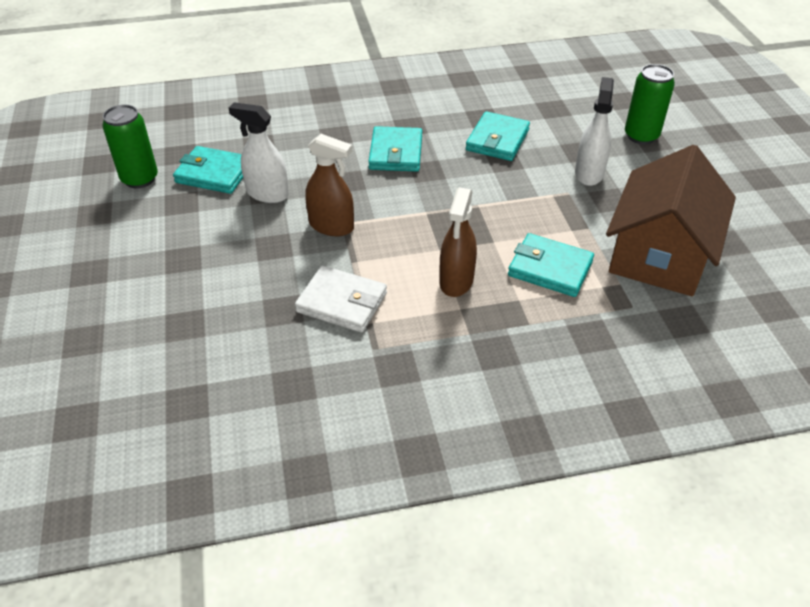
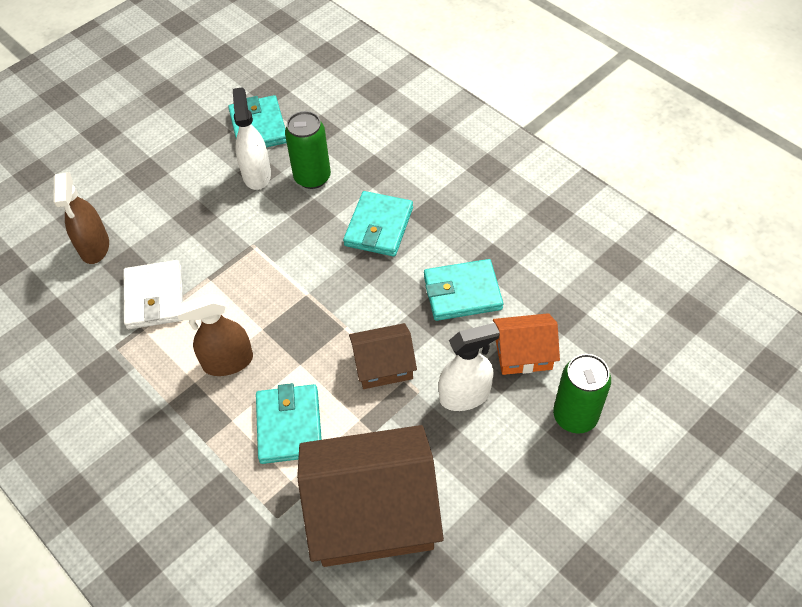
camera: 60 degrees right, 10 degrees up
(140, 179) = (220, 90): green can -> green can (312, 177)
(331, 226) = (243, 239): brown spray bottle -> brown spray bottle (94, 247)
(396, 153) = (379, 227): turquoise wallet -> turquoise wallet turned 45 degrees counterclockwise
(531, 200) = (383, 365): none -> brown house
(573, 136) = (523, 353): none -> orange house

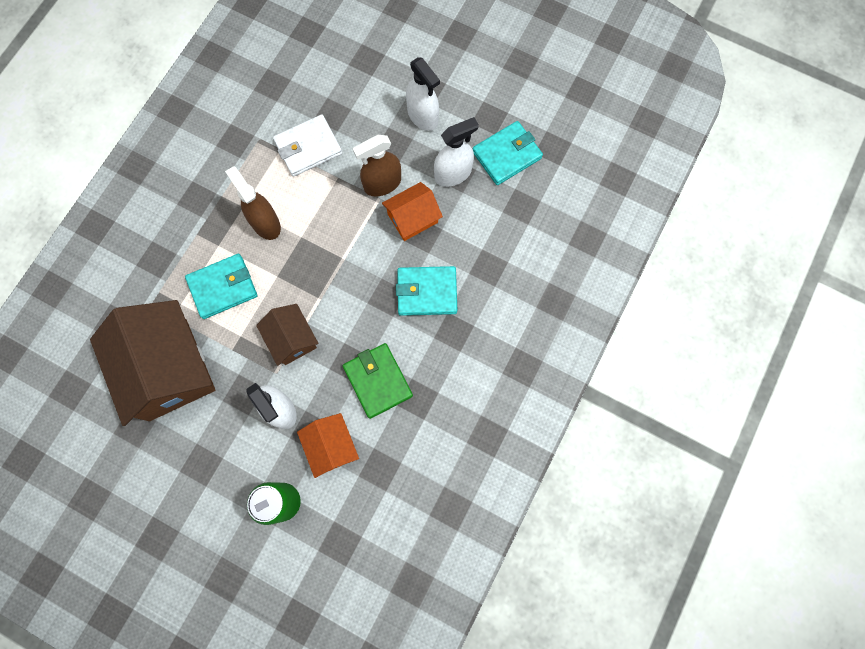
camera: 70 degrees right, 20 degrees up
(94, 247) = (342, 84): brown spray bottle -> brown spray bottle (382, 184)
(177, 184) = (423, 116): none -> white spray bottle
(289, 220) = (412, 218): none -> orange house
(312, 177) = (464, 220): green can -> none
(462, 293) = (377, 381): turquoise wallet -> green wallet

